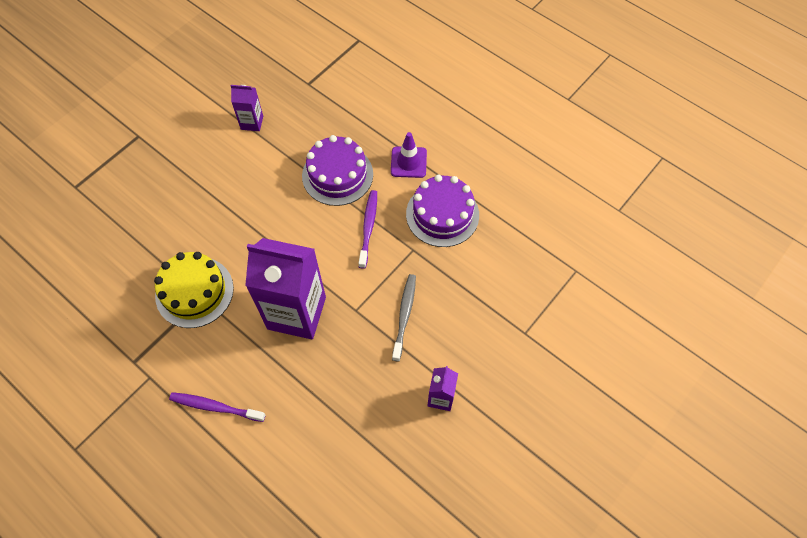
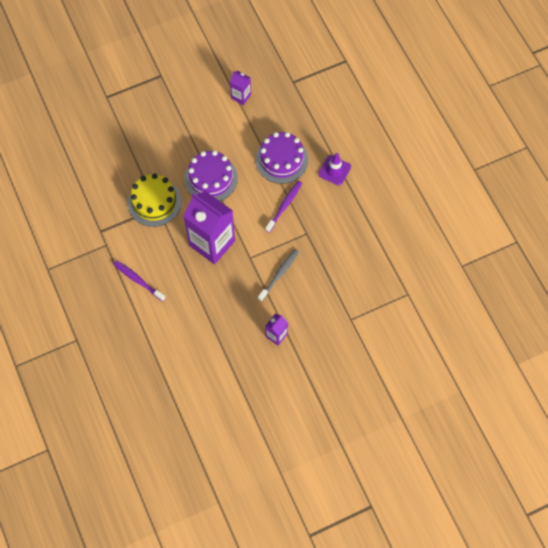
camera: 25 degrees right, 5 degrees up
(442, 214) = (338, 217): purple cake -> purple cake (211, 178)

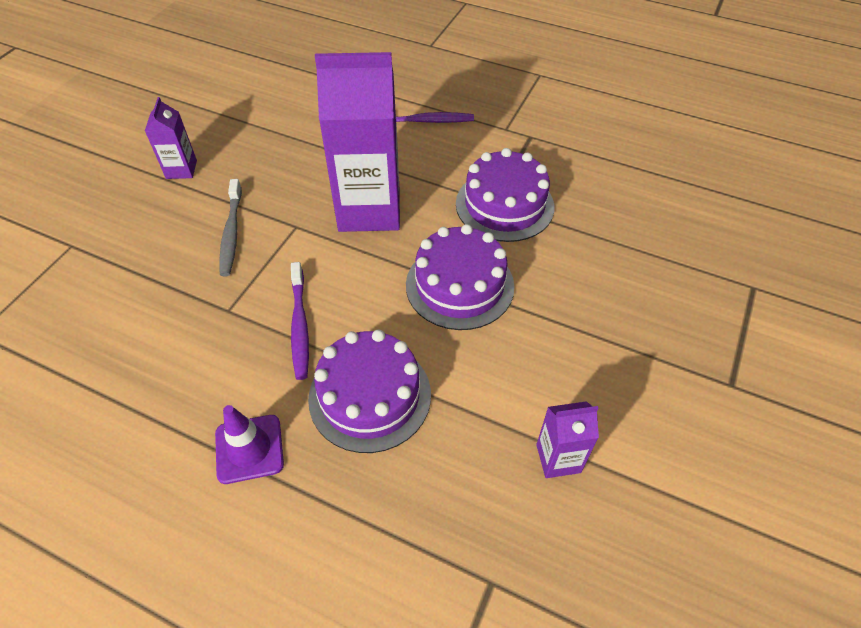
camera: 140 degrees right, 15 degrees down
(154, 202) = (504, 205): yellow cake -> purple cake

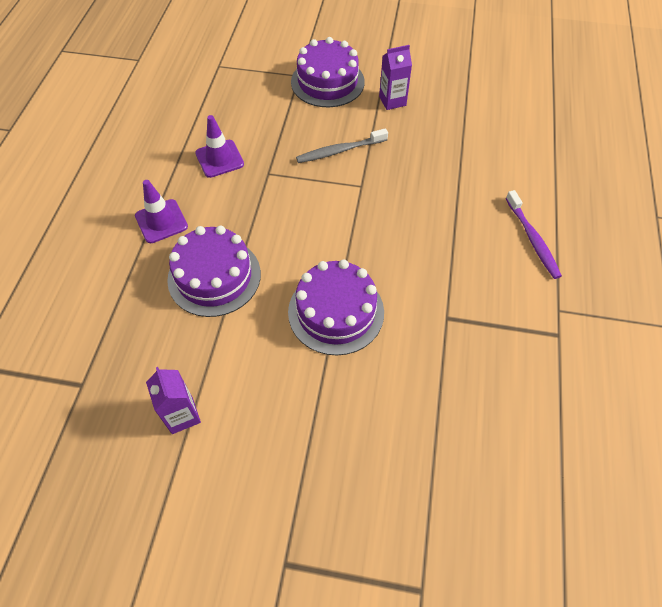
camera: 75 degrees right, 5 degrees up
(171, 360) = (219, 159): none -> purple traffic cone
(299, 325) = (265, 217): purple toothbrush -> none
(369, 209) = (398, 227): purple carton -> none
(504, 205) = (446, 328): purple cake -> purple cake (327, 82)

